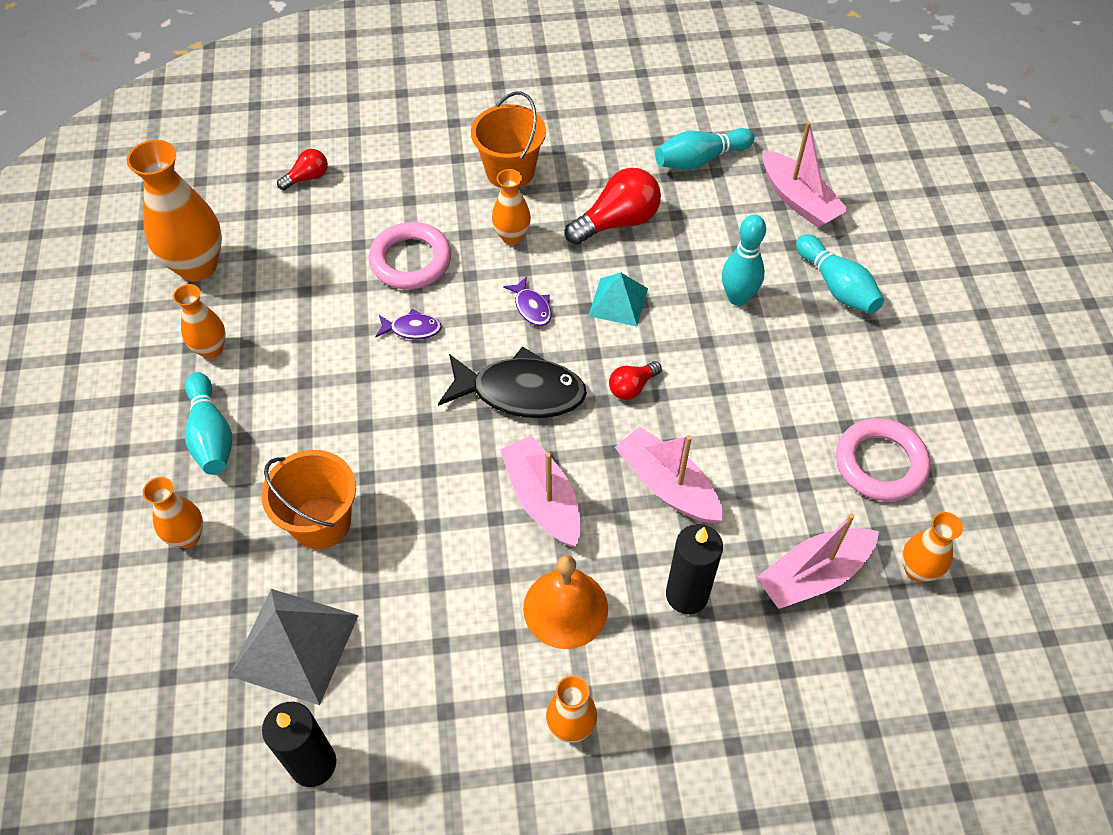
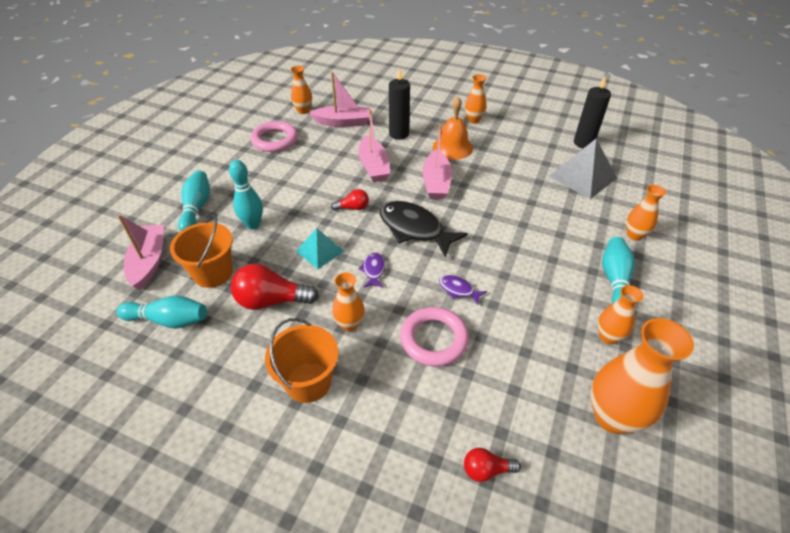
camera: 150 degrees left, 10 degrees down
(321, 522) = (556, 214): orange bucket -> orange bucket (213, 273)

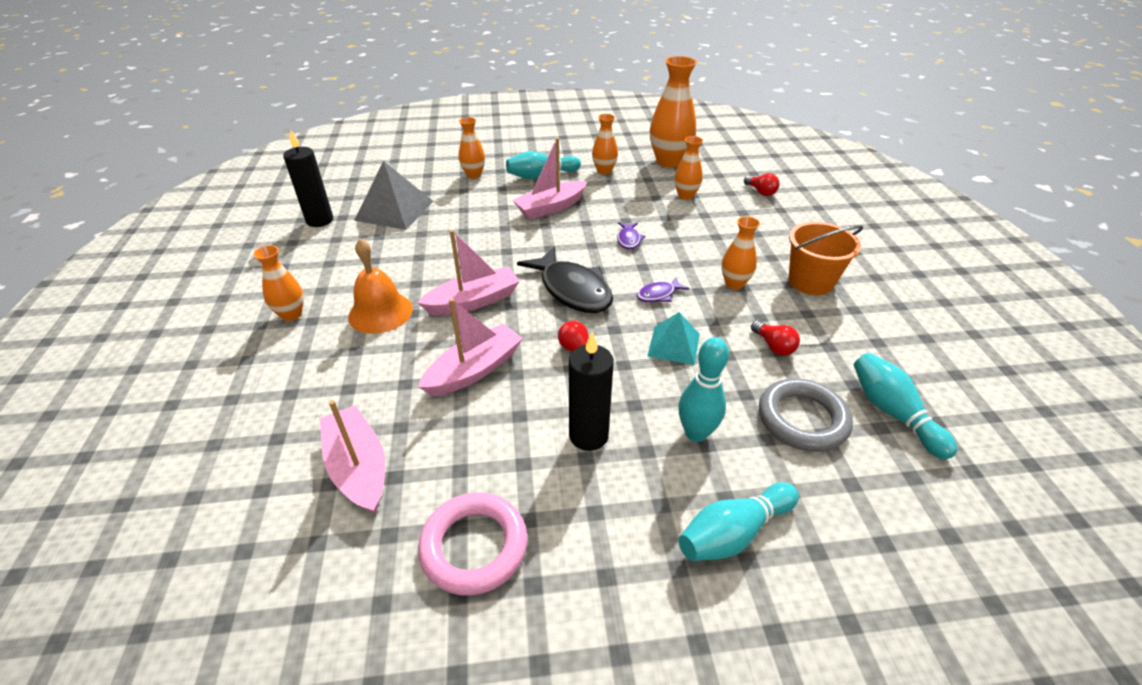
camera: 120 degrees left, 5 degrees down
(149, 261) = (869, 506): pink boat -> pink boat (551, 207)
(213, 273) = (802, 419): orange bucket -> grey ring
(271, 300) = (773, 346): red light bulb -> red light bulb, size x0.55
(303, 111) = (334, 565): orange vase -> orange vase (685, 196)
(399, 134) = (368, 377): black candle -> black candle (588, 435)
(414, 229) = (572, 290): black fish -> black fish turned 45 degrees counterclockwise
(434, 339) = (694, 236): pink ring -> none

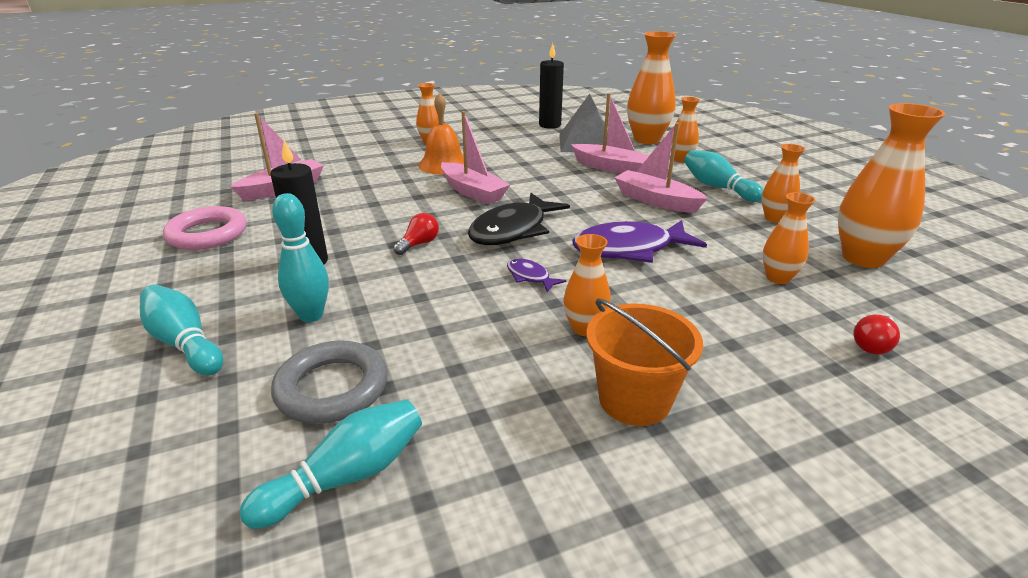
camera: 75 degrees right, 10 degrees down
(414, 178) = (647, 139): none -> orange vase
(474, 370) = (384, 206): pink boat -> pink boat (611, 167)
(628, 240) = (629, 249): purple fish -> purple fish, size x2.14
(673, 345) = (444, 293): turquoise pyramid -> none
(773, 346) = (463, 364): red light bulb -> none

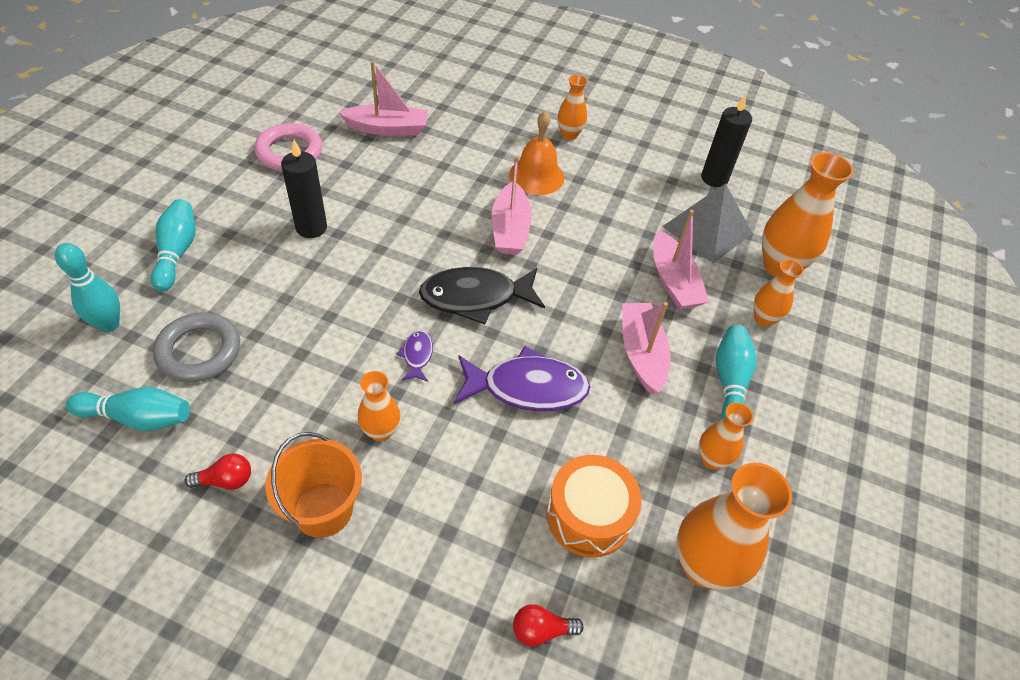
camera: 40 degrees right, 20 degrees up
(311, 315) = (255, 281): turquoise bowling pin -> turquoise bowling pin (109, 324)
(419, 244) = (394, 262): red light bulb -> red light bulb (226, 480)
(629, 249) = (527, 388): purple fish -> purple fish turned 150 degrees clockwise
(778, 278) = (589, 515): orange vase -> orange drum

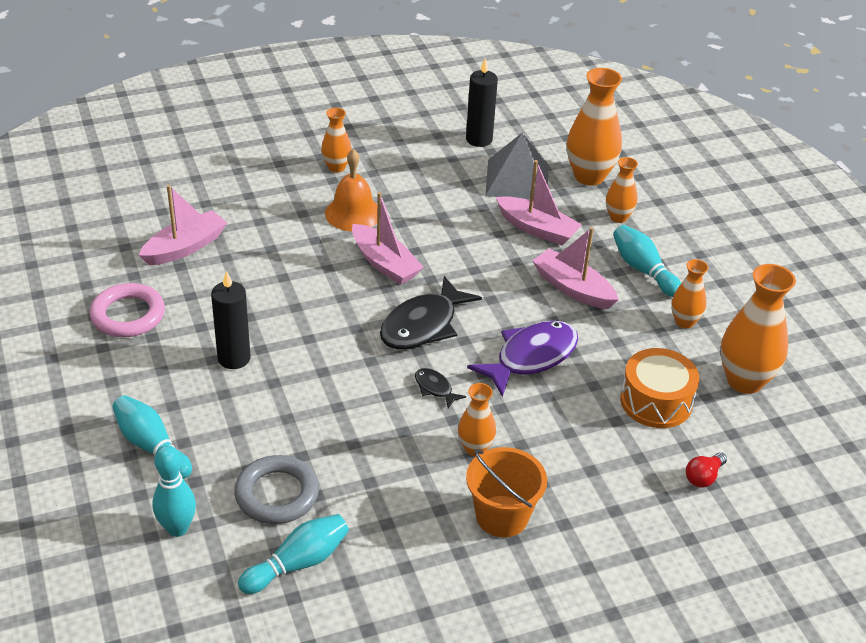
camera: 40 degrees left, 10 degrees down
(226, 480) = (416, 549): red light bulb -> none
(417, 355) = (435, 388): purple fish -> black fish

